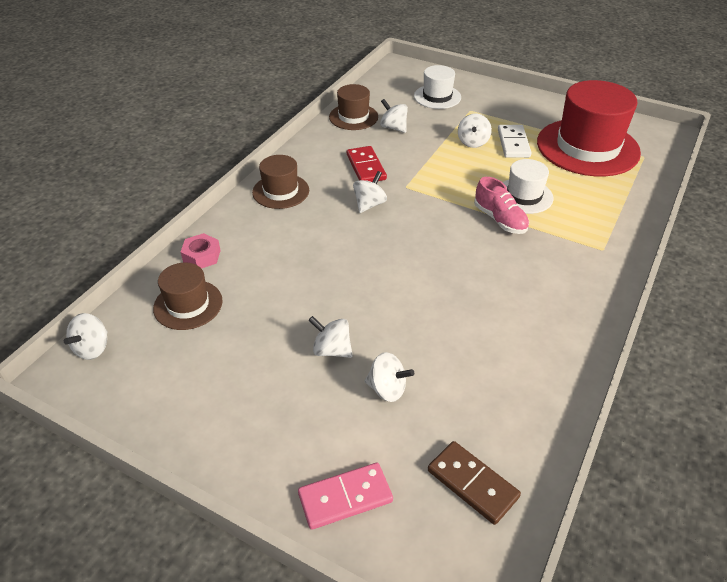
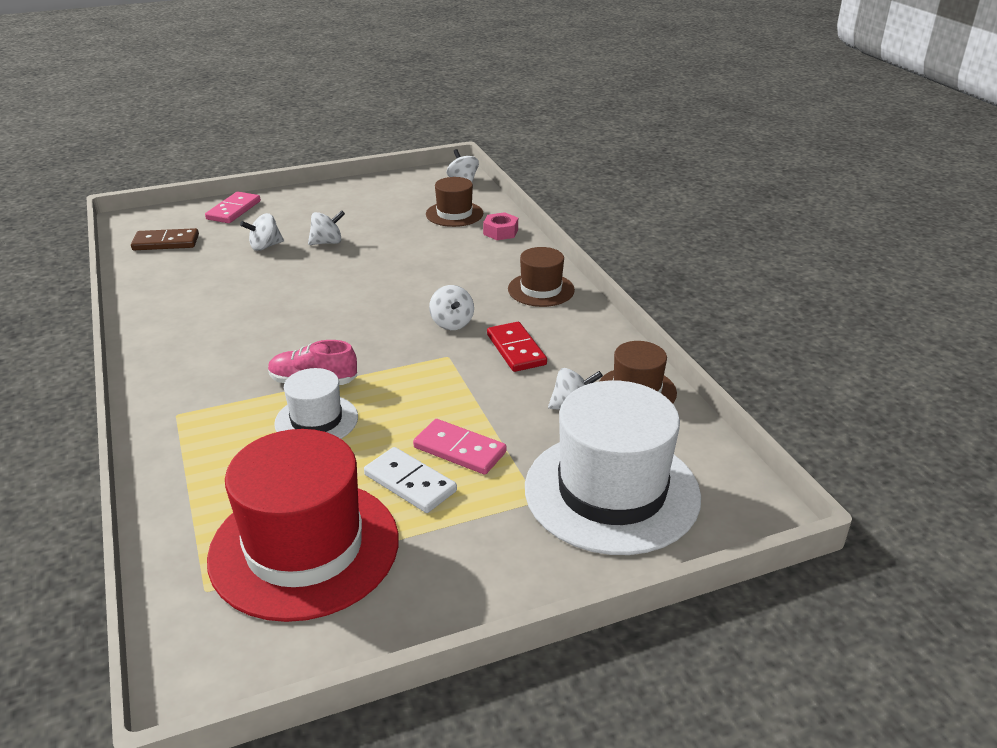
camera: 130 degrees right, 10 degrees down
(366, 167) = (516, 350): red domino -> red domino turned 45 degrees clockwise
(437, 97) = (612, 491): white hat -> white hat, size x1.92
(472, 142) = (459, 450): white spinning top -> pink domino

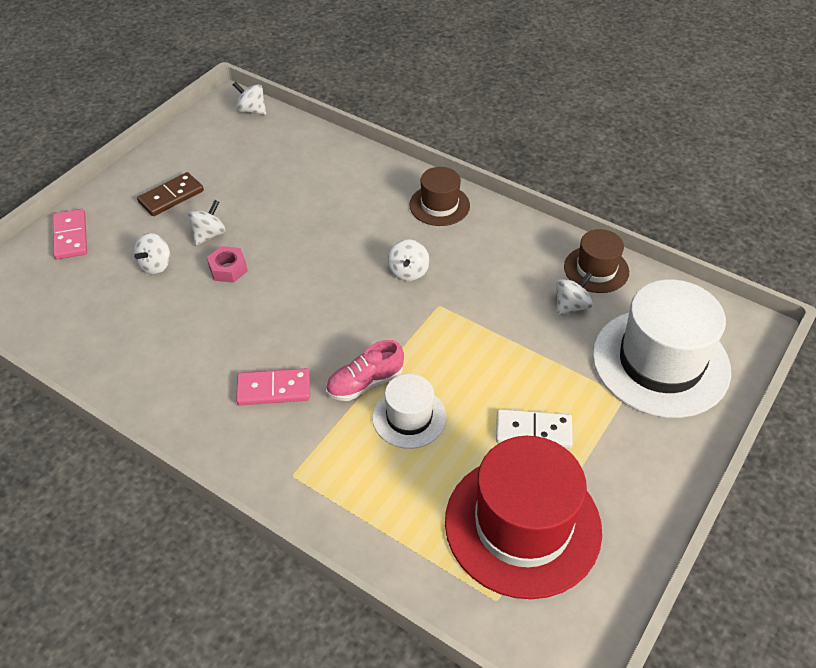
camera: 35 degrees left, 15 degrees up
(166, 243) = (49, 306): brown domino -> brown domino (171, 197)
(452, 323) = (408, 272): white spinning top -> white spinning top turned 60 degrees clockwise
(454, 214) = (285, 153): brown hat -> none
(459, 450) = (536, 384): pink domino -> pink domino (274, 389)
(500, 232) = (345, 157): pink nut -> pink nut (228, 269)
(516, 350) = (481, 274): red domino -> none

